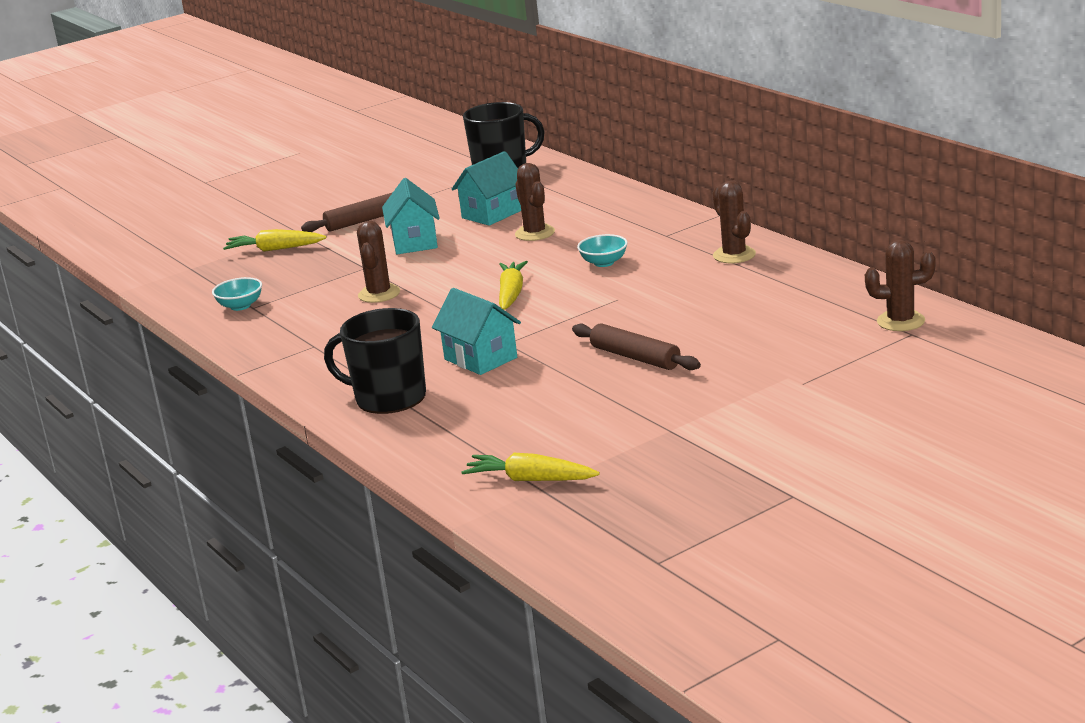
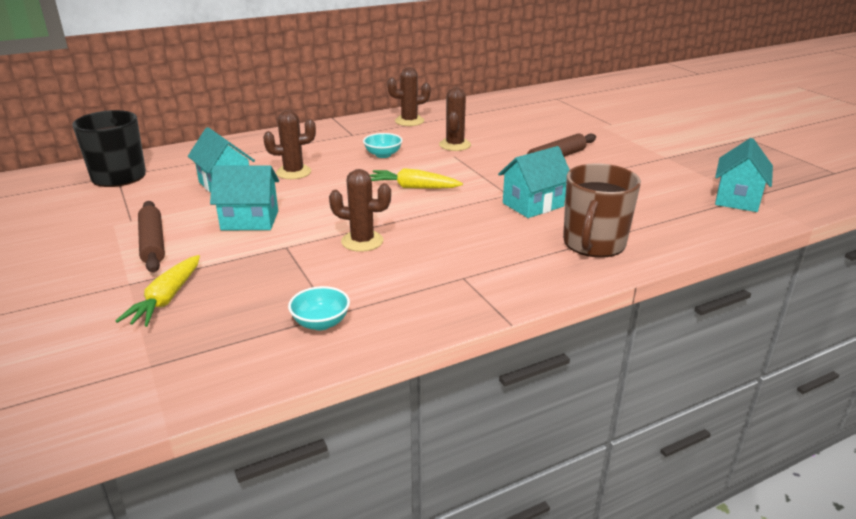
camera: 85 degrees left, 5 degrees up
(389, 398) = (593, 243): black mug -> brown mug
(530, 480) = (737, 199): yellow carrot -> turquoise house
(900, 321) = (539, 98): brown cactus -> brown cactus (455, 145)

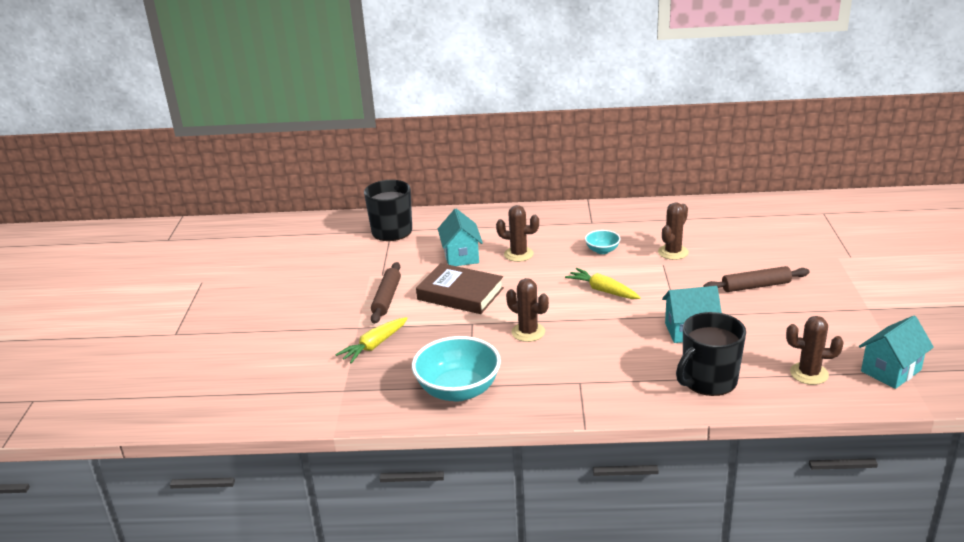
camera: 30 degrees right, 0 degrees up
(250, 220) = (460, 294): turquoise house -> brown book
(321, 323) = (458, 390): turquoise bowl -> turquoise bowl, size x2.02
(409, 121) = (652, 216): brown cactus -> brown cactus (809, 373)
(593, 243) = (708, 380): brown mug -> black mug

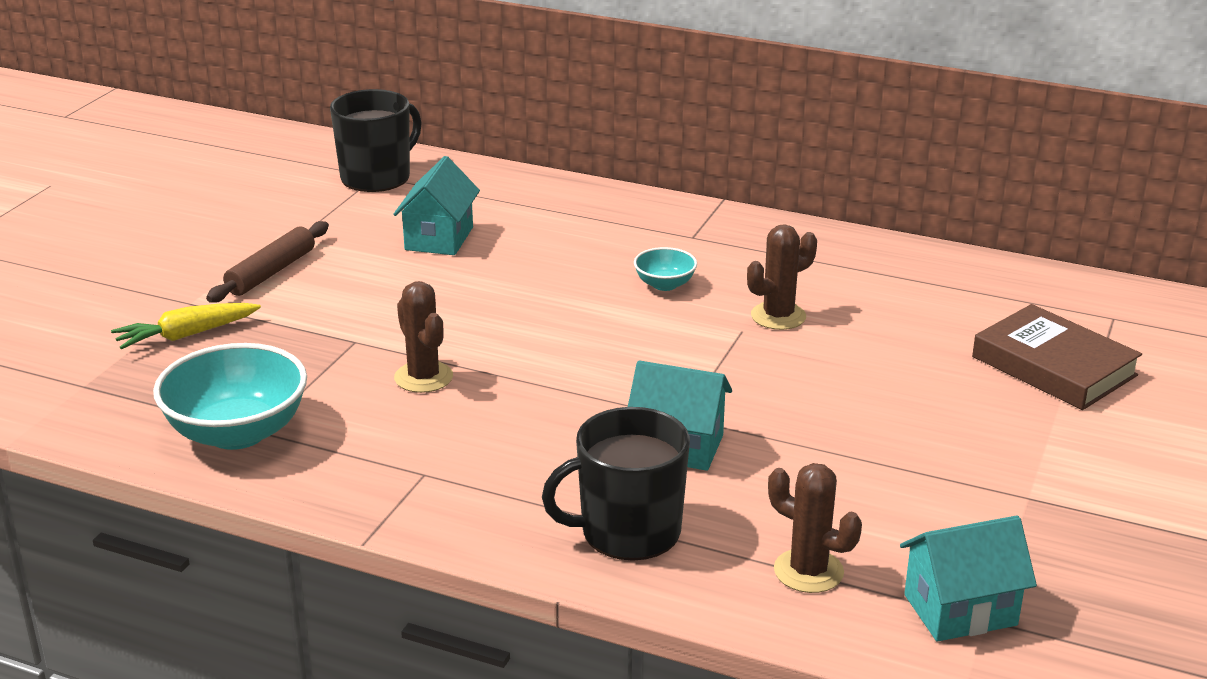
camera: 20 degrees right, 0 degrees up
(460, 294) = (382, 294): brown book -> brown book (1054, 366)
(518, 254) = (528, 257): brown cactus -> none
(602, 290) = (602, 346): yellow carrot -> none
(756, 286) = (863, 406): brown rolling pin -> none

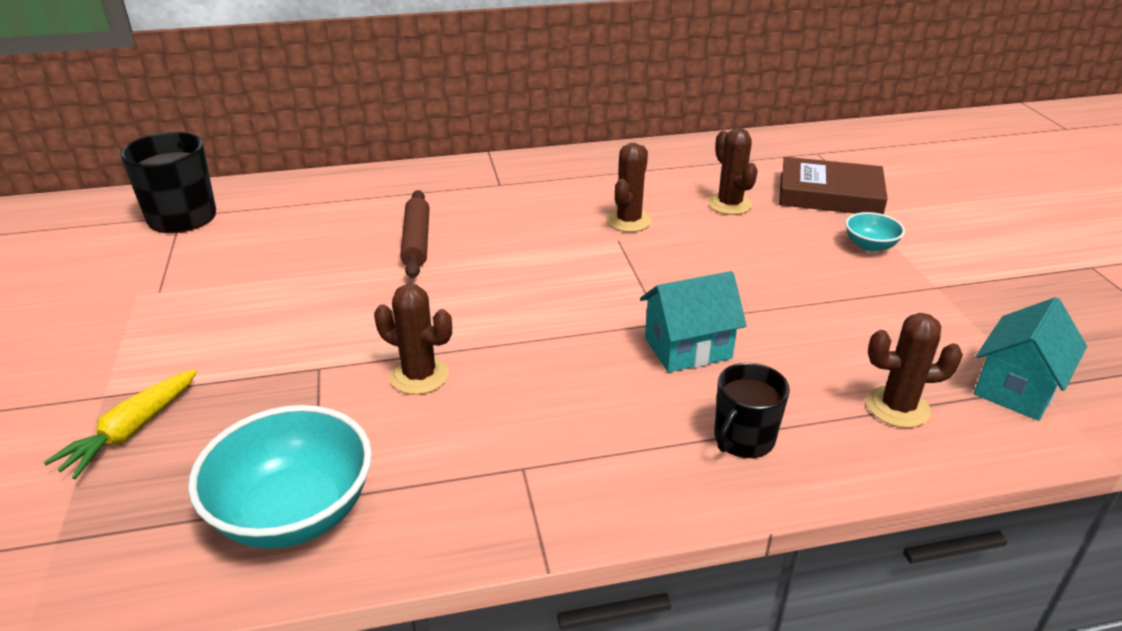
camera: 35 degrees left, 5 degrees up
(271, 272) = (164, 334): brown rolling pin -> brown rolling pin (416, 241)
(439, 238) = (298, 249): turquoise house -> none
(628, 531) = (743, 438): black mug -> black mug, size x0.65
(664, 284) = (522, 225): turquoise bowl -> turquoise bowl (870, 246)
(914, 337) = (729, 204): none -> brown cactus

